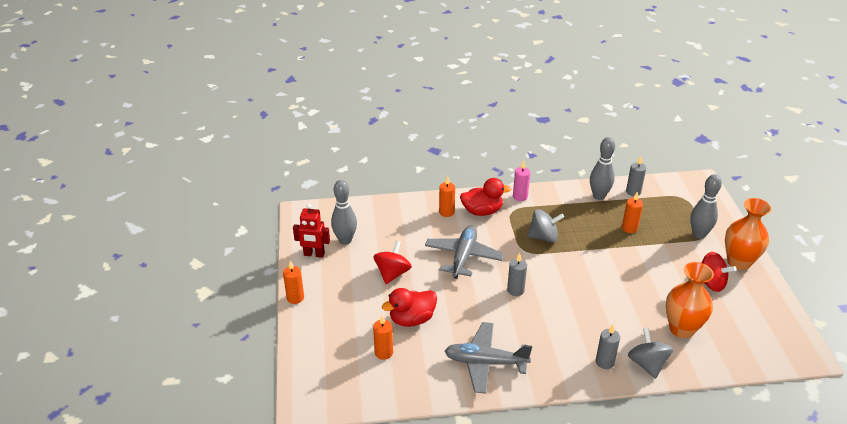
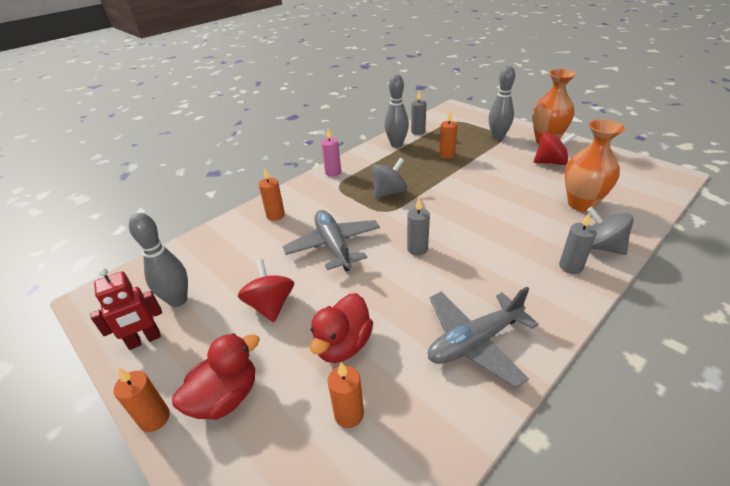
camera: 35 degrees left, 0 degrees up
(482, 211) = (310, 199): red duck -> red duck (225, 397)

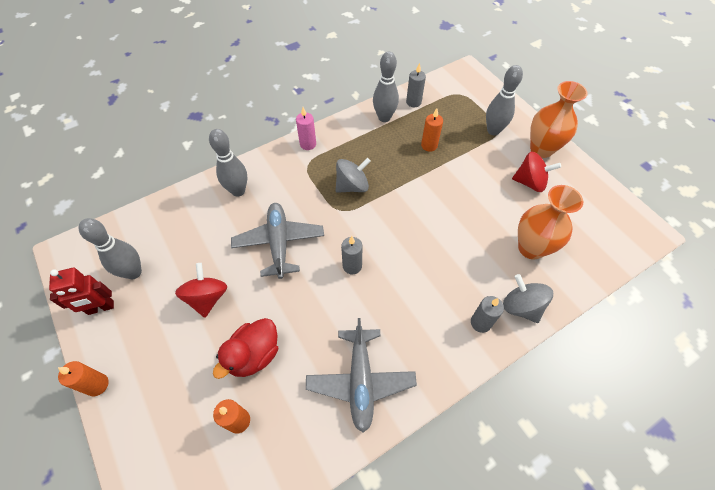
camera: 10 degrees right, 20 degrees up
(225, 397) = (152, 380): red duck -> none
(275, 215) = (238, 191): orange candle -> grey bowling pin
(474, 342) = (360, 381): grey plane -> grey plane turned 75 degrees counterclockwise

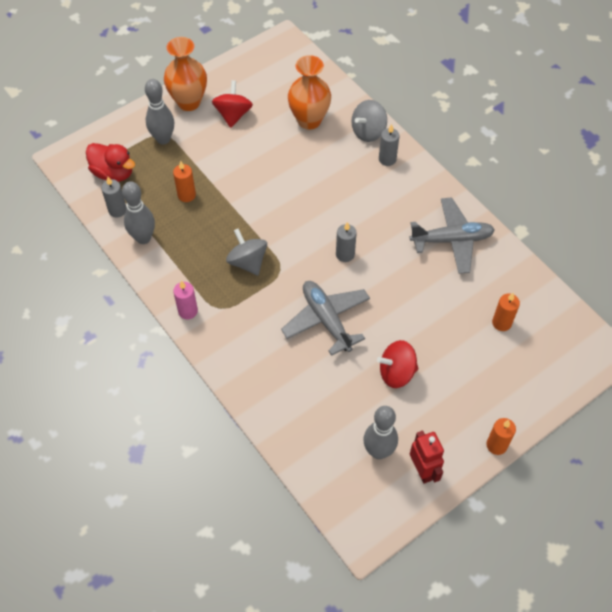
camera: 95 degrees left, 0 degrees up
(238, 191) = (262, 372): grey bowling pin -> none
(254, 355) = (445, 321): red duck -> red duck (113, 173)
(279, 243) = (326, 320): grey plane -> grey plane turned 75 degrees clockwise

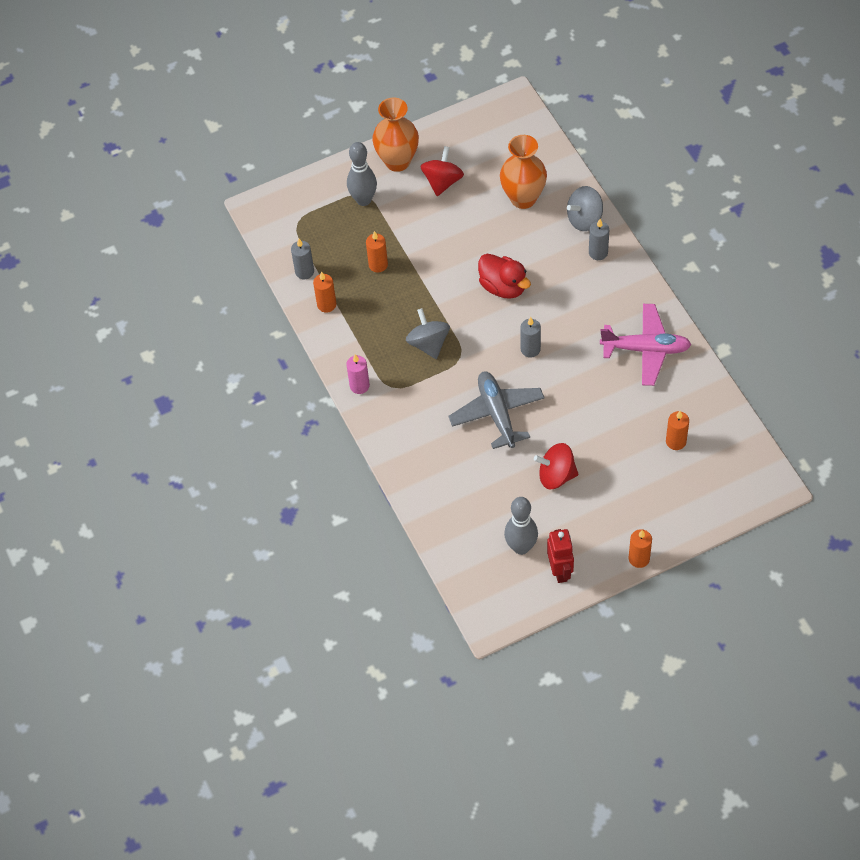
camera: 15 degrees right, 0 degrees up
(113, 173) = (306, 231): red duck -> red duck (503, 287)
(143, 238) = (326, 304): grey bowling pin -> orange candle
(452, 240) = (646, 349): grey plane -> pink plane

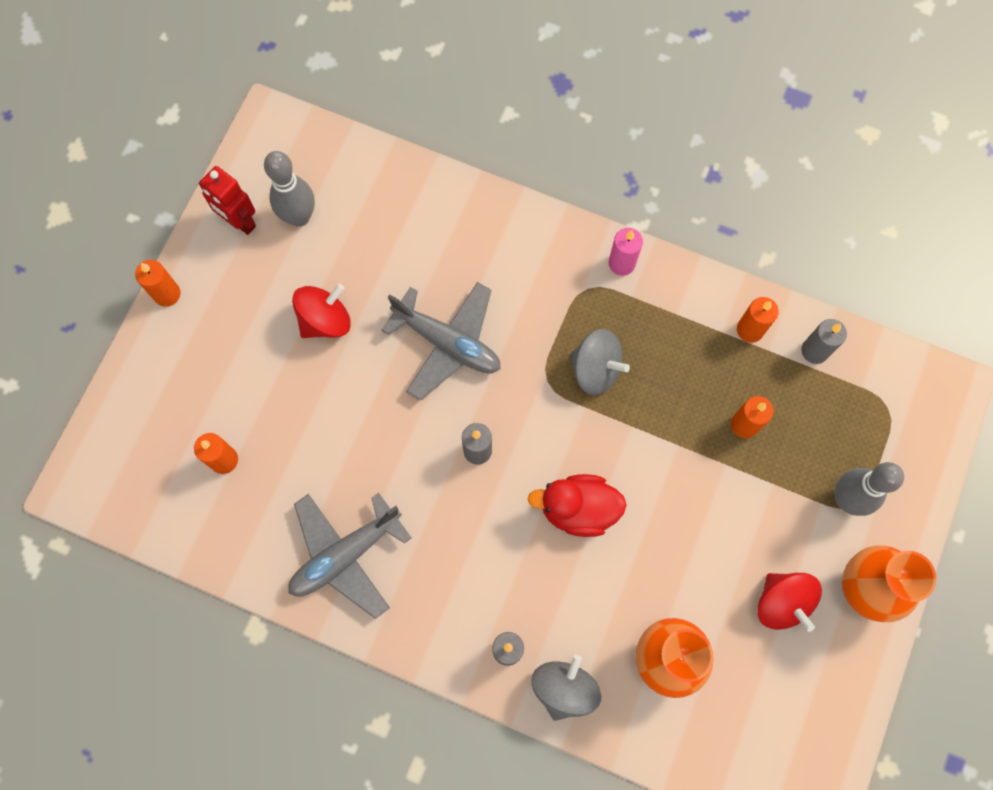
camera: 135 degrees right, 15 degrees up
(646, 349) = (345, 555): pink plane -> grey plane

